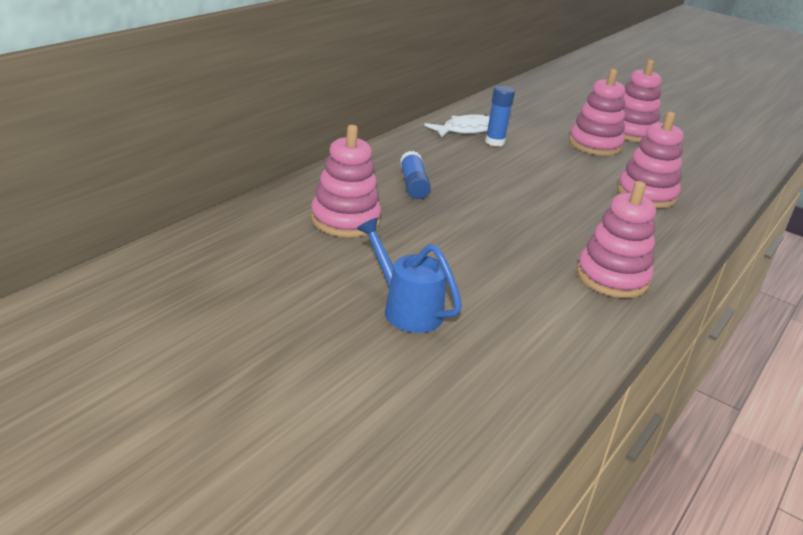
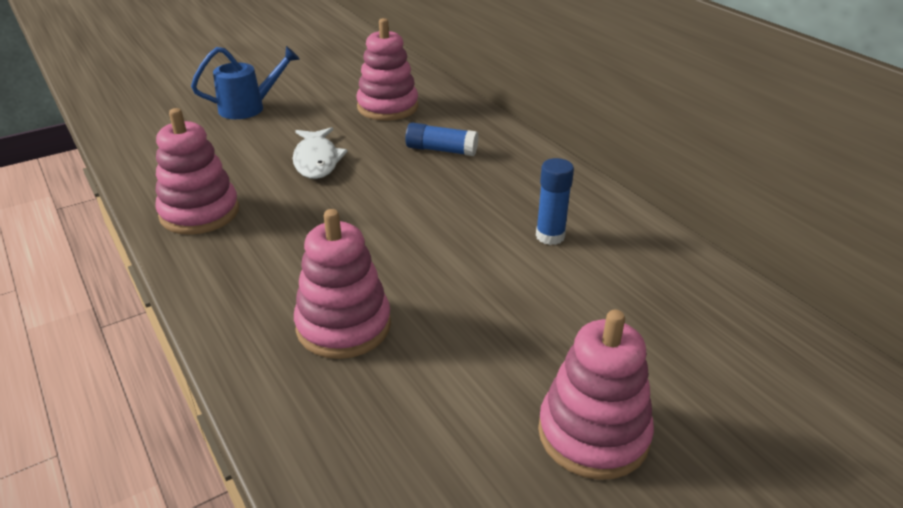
camera: 115 degrees right, 5 degrees up
(466, 130) = (593, 222): white fish -> white fish (317, 160)
(594, 145) = (533, 345): pink stacking toy -> none

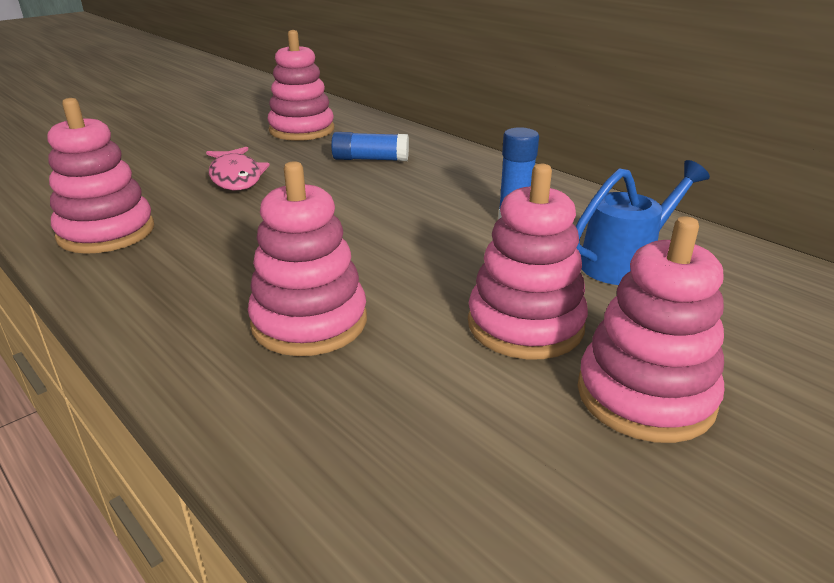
camera: 10 degrees left, 5 degrees down
(248, 108) = (148, 140): blue watering can -> blue watering can (625, 263)
(317, 160) = (236, 177): white fish -> pink fish
(519, 352) = (525, 325): none -> pink stacking toy

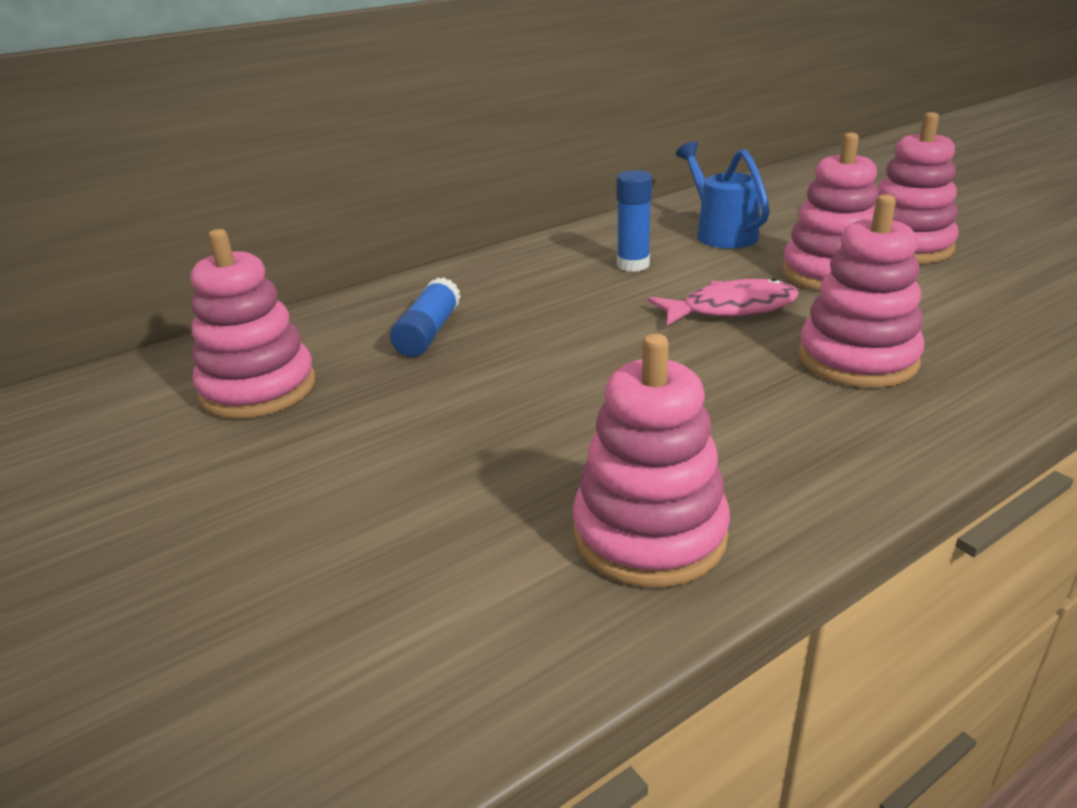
camera: 80 degrees left, 0 degrees up
(236, 177) = (452, 434): pink fish -> pink fish (731, 309)

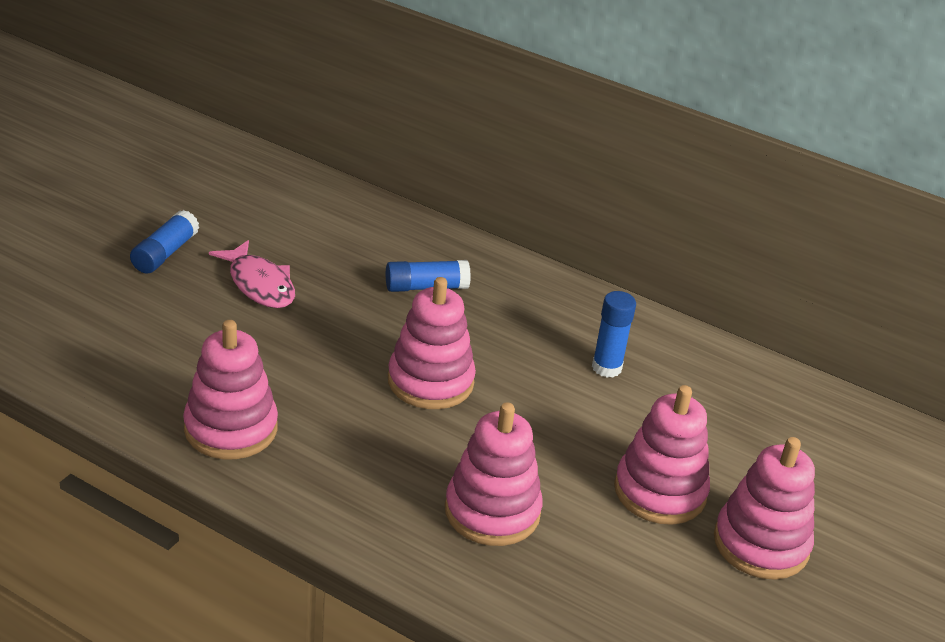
camera: 60 degrees right, 5 degrees up
(144, 539) = (165, 253): none -> blue glue stick
(258, 389) = (318, 239): pink stacking toy -> pink stacking toy (430, 381)
(721, 233) = (716, 413): blue watering can -> none
(731, 309) = (548, 435): pink fish -> pink fish (259, 284)

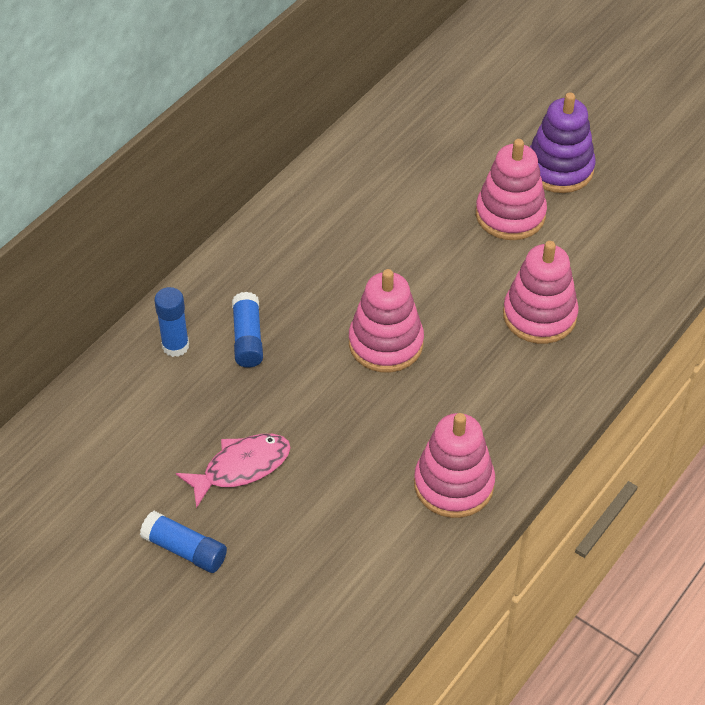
camera: 80 degrees left, 15 degrees up
(606, 367) = (364, 225): blue glue stick -> blue glue stick (175, 346)
(761, 544) = (559, 169): pink stacking toy -> purple stacking toy

